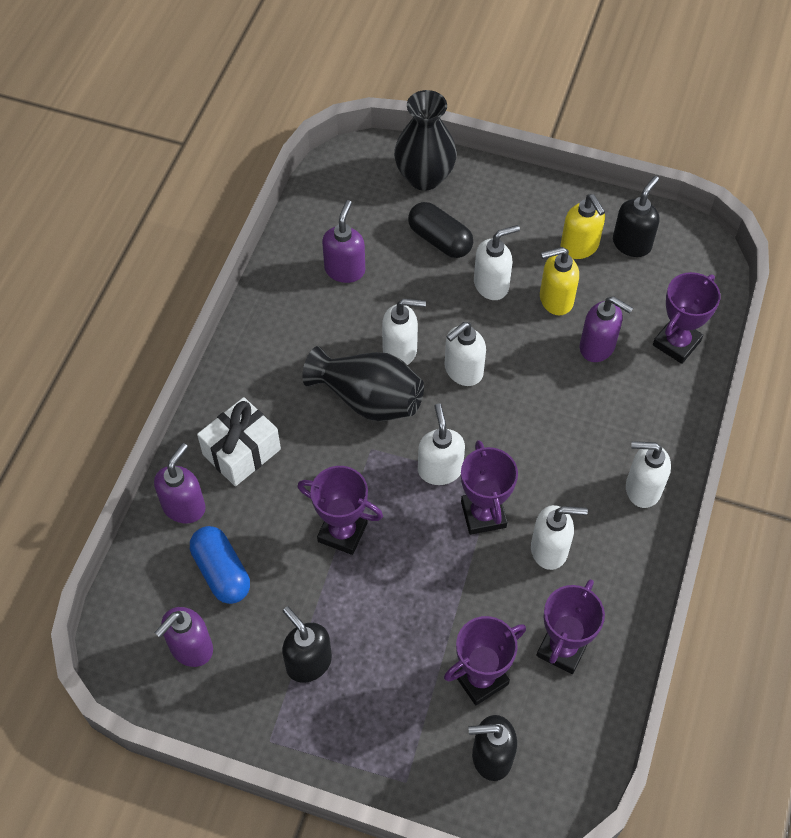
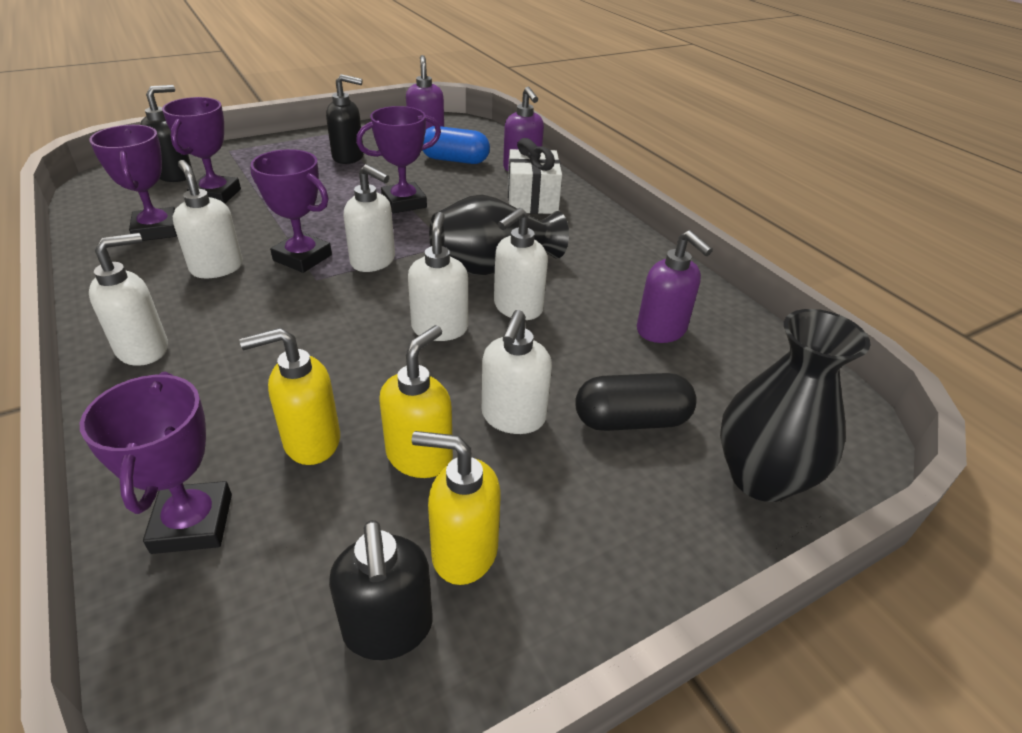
camera: 130 degrees right, 20 degrees down
(550, 549) = (217, 268): white soap dispenser -> white soap dispenser turned 105 degrees clockwise
(597, 347) = (311, 442): purple soap dispenser -> yellow soap dispenser

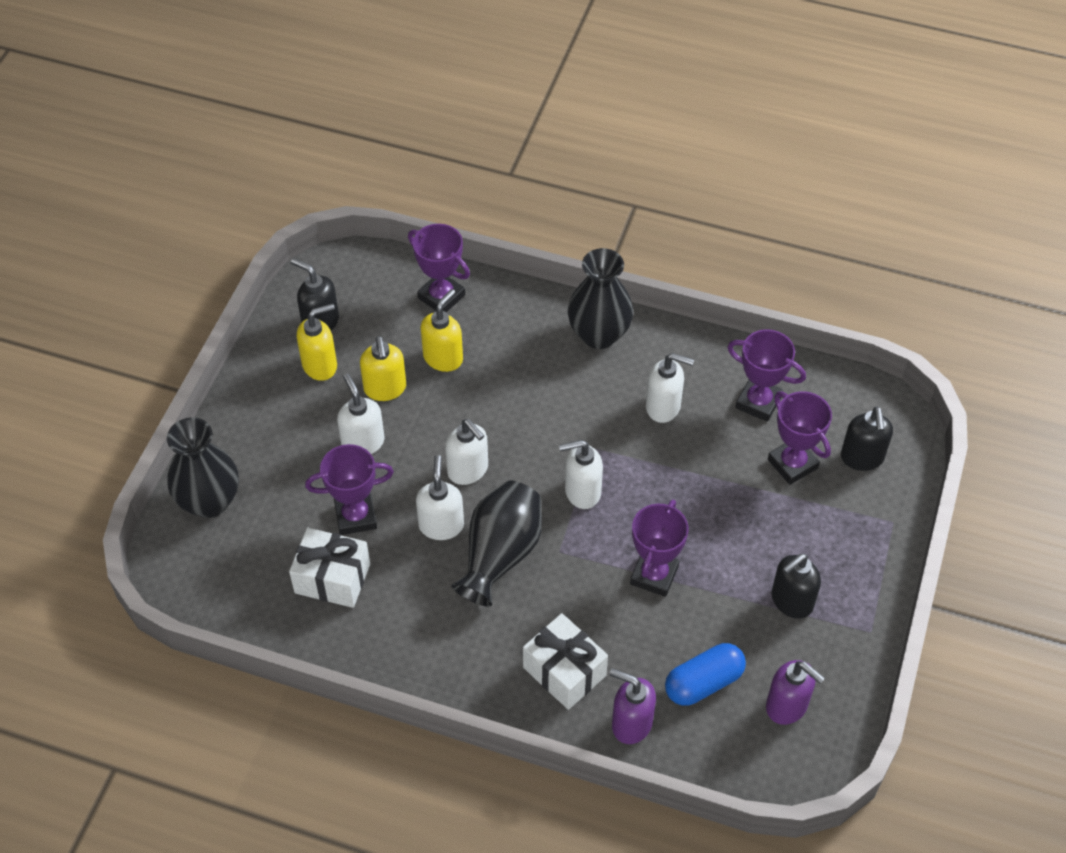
camera: 140 degrees right, 15 degrees up
(144, 349) = (599, 334): white soap dispenser -> black vase
(302, 258) = (629, 457): purple trophy -> purple trophy (356, 516)
(631, 421) = (299, 488): black capsule -> none
(661, 331) = (332, 578): purple soap dispenser -> white gift

